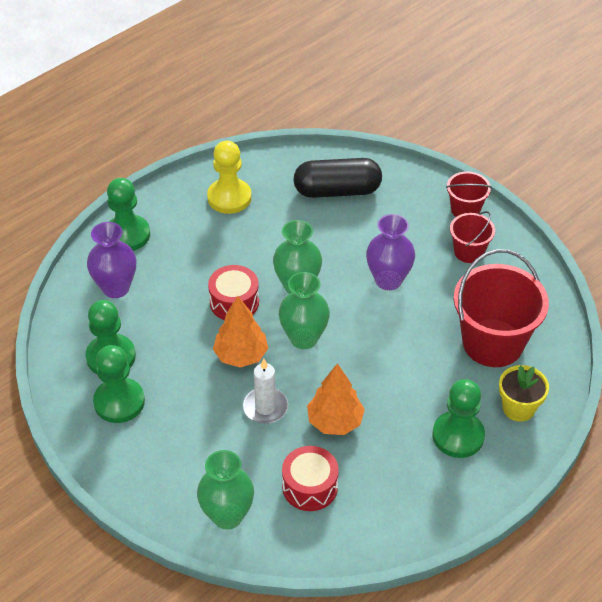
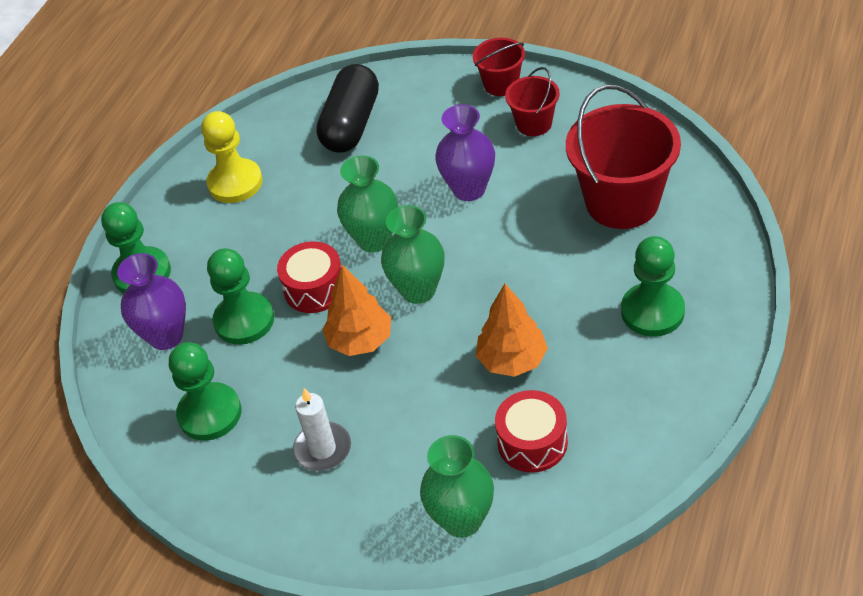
camera: 20 degrees left, 0 degrees up
(119, 402) = (252, 458): green pawn -> green pawn (244, 320)
(265, 407) = (425, 382): white candle -> white candle (323, 449)
(337, 191) = (351, 124): black capsule -> black capsule turned 45 degrees counterclockwise
(518, 408) = (694, 254): yellow flower pot -> none

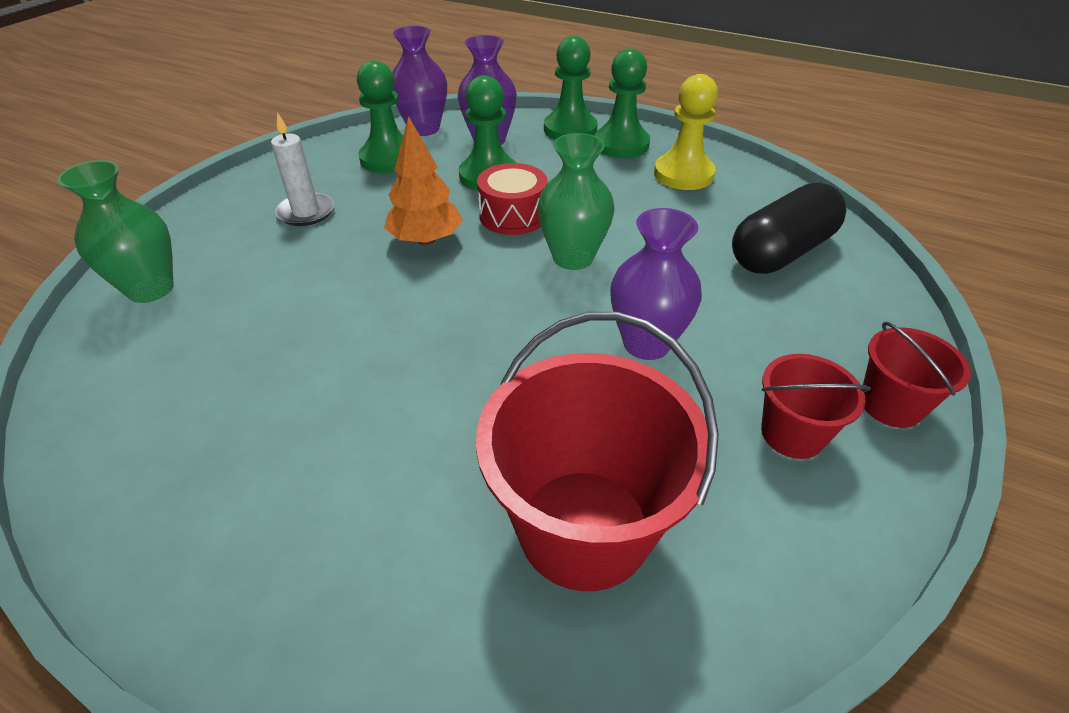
camera: 90 degrees right, 5 degrees down
(137, 402) = (424, 129): none -> purple vase
(351, 124) = (781, 252): black capsule -> black capsule turned 60 degrees counterclockwise
(418, 290) = (479, 284): green vase -> none
(512, 360) = (329, 350): orange tree -> none
(532, 442) = (199, 352): red drum -> none
(652, 311) = (325, 522): green pawn -> green pawn (621, 144)

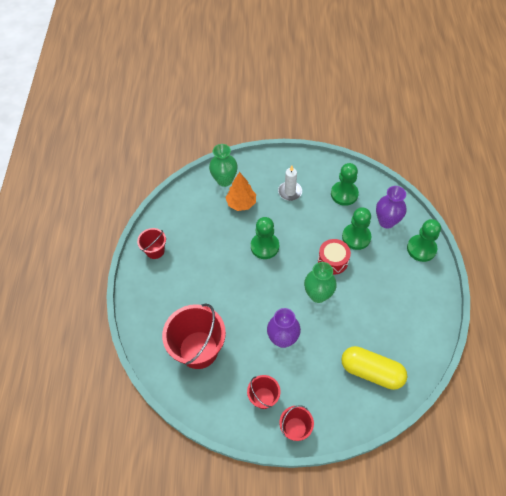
camera: 65 degrees right, 15 degrees up
(166, 516) = (155, 251): none -> red bucket
(424, 129) = (378, 191): purple vase -> none
(426, 240) = (298, 240): orange tree -> orange tree (241, 203)
(621, 144) = (422, 276): green pawn -> green pawn (264, 246)
(683, 174) = (412, 313): yellow pawn -> none
(781, 252) = (371, 372): black capsule -> yellow capsule

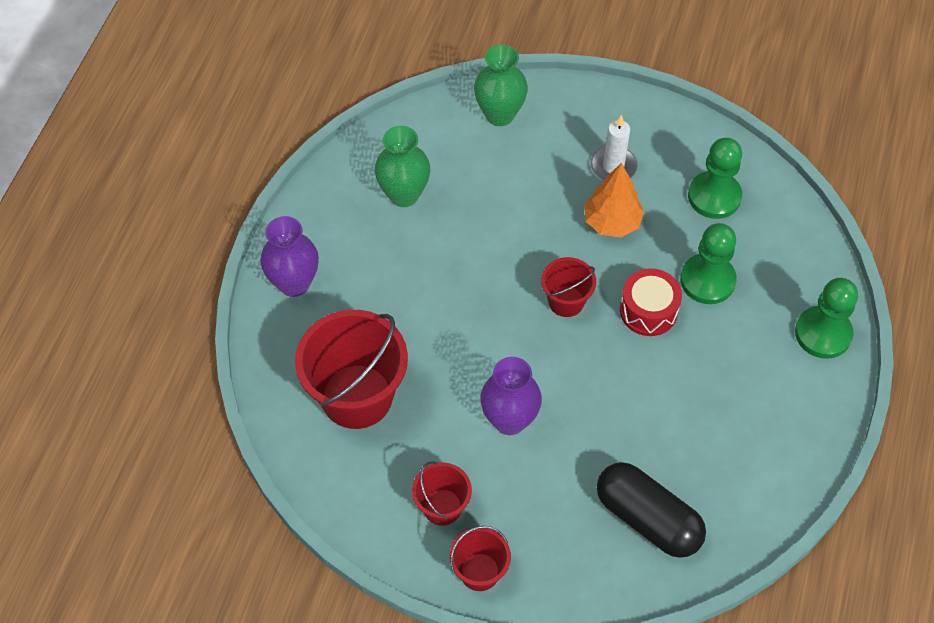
camera: 15 degrees right, 0 degrees up
(155, 251) = (335, 208): red bucket -> red bucket (566, 301)
(241, 203) = (516, 164): orange tree -> orange tree (612, 222)
(264, 246) = (533, 252): green pawn -> none
(318, 295) = (599, 362): green vase -> green vase (404, 194)
(371, 372) = (647, 519): yellow capsule -> black capsule
(386, 221) = (776, 267): purple vase -> purple vase (294, 283)

